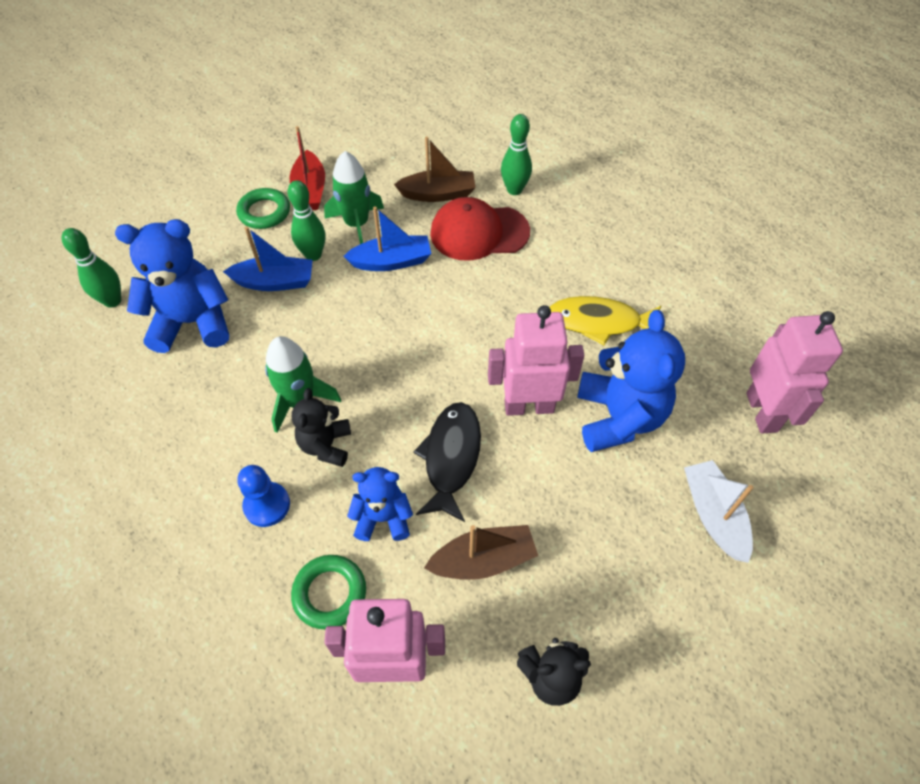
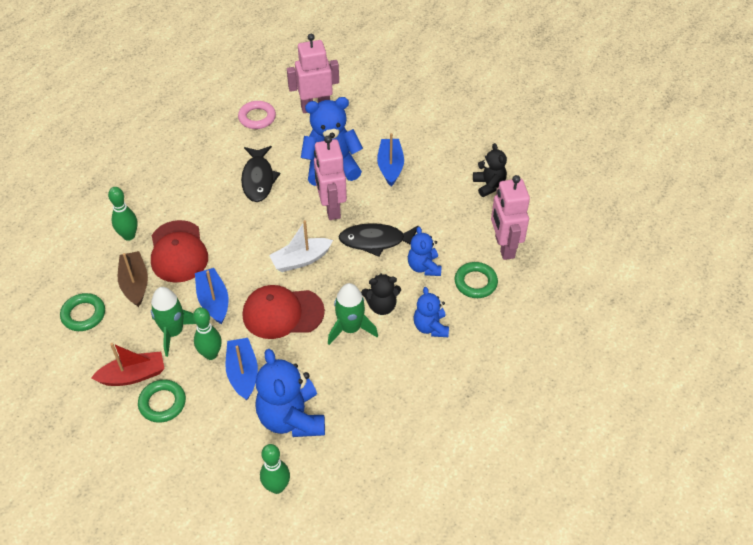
camera: 100 degrees left, 5 degrees down
(267, 505) = (430, 327): blue pawn -> blue teddy bear
(350, 328) = (282, 313): none -> red cap
(405, 154) = (83, 314): none -> green ring
(483, 560) = (437, 218): brown boat -> none
(599, 322) = (258, 179): yellow fish -> black fish
(613, 506) = (390, 166): none -> blue boat
(713, 515) = (386, 127): white boat -> white boat (301, 260)
(733, 331) = (257, 117): none -> pink ring

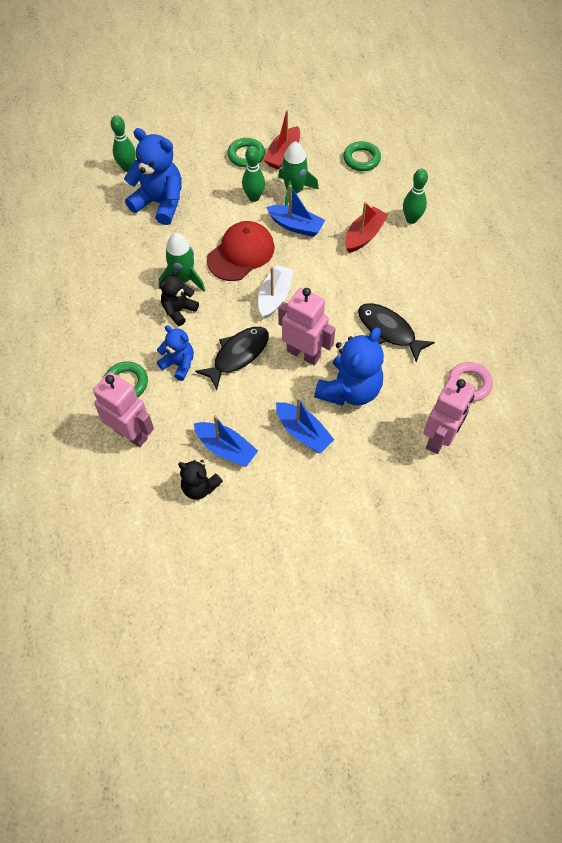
camera: 135 degrees right, 10 degrees up
(135, 283) = (360, 197): brown boat -> none
(178, 252) = (364, 235): red cap -> red boat
(243, 373) = (220, 203): blue boat -> blue boat (226, 448)
(430, 327) = (128, 323): blue teddy bear -> none

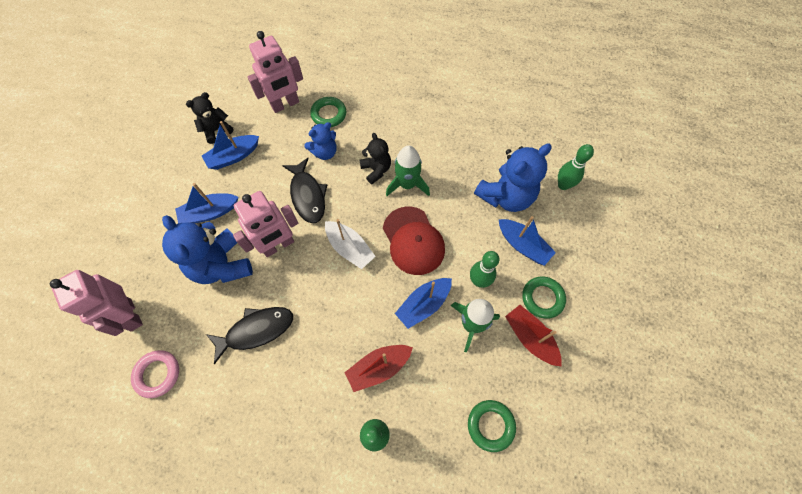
camera: 115 degrees right, 5 degrees up
(204, 179) = (522, 245): none -> blue boat
(364, 235) = (379, 367): red boat -> red boat turned 90 degrees clockwise

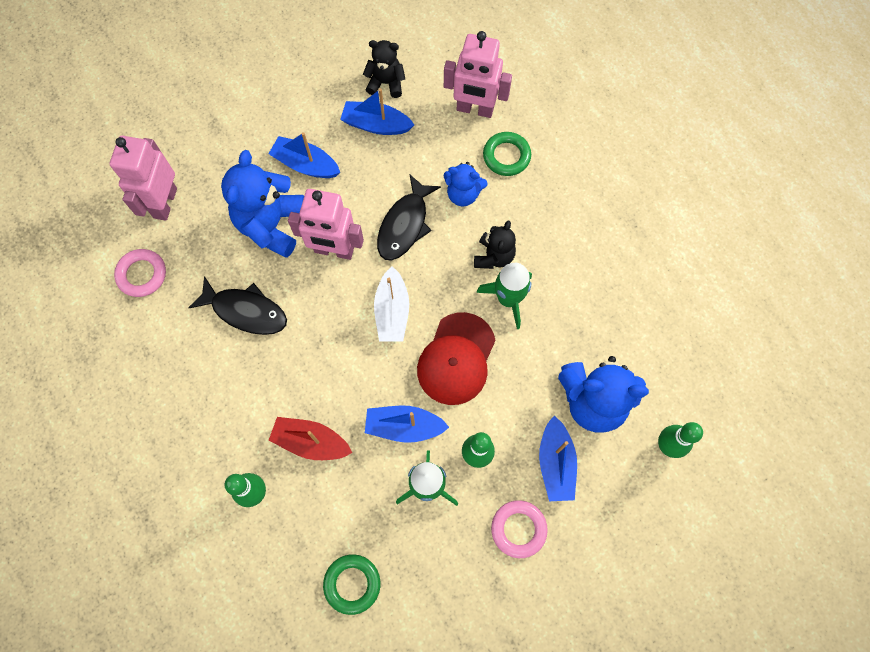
camera: 45 degrees right, 5 degrees up
(530, 337) = (467, 550): red boat -> none
(542, 298) = (518, 529): green ring -> pink ring

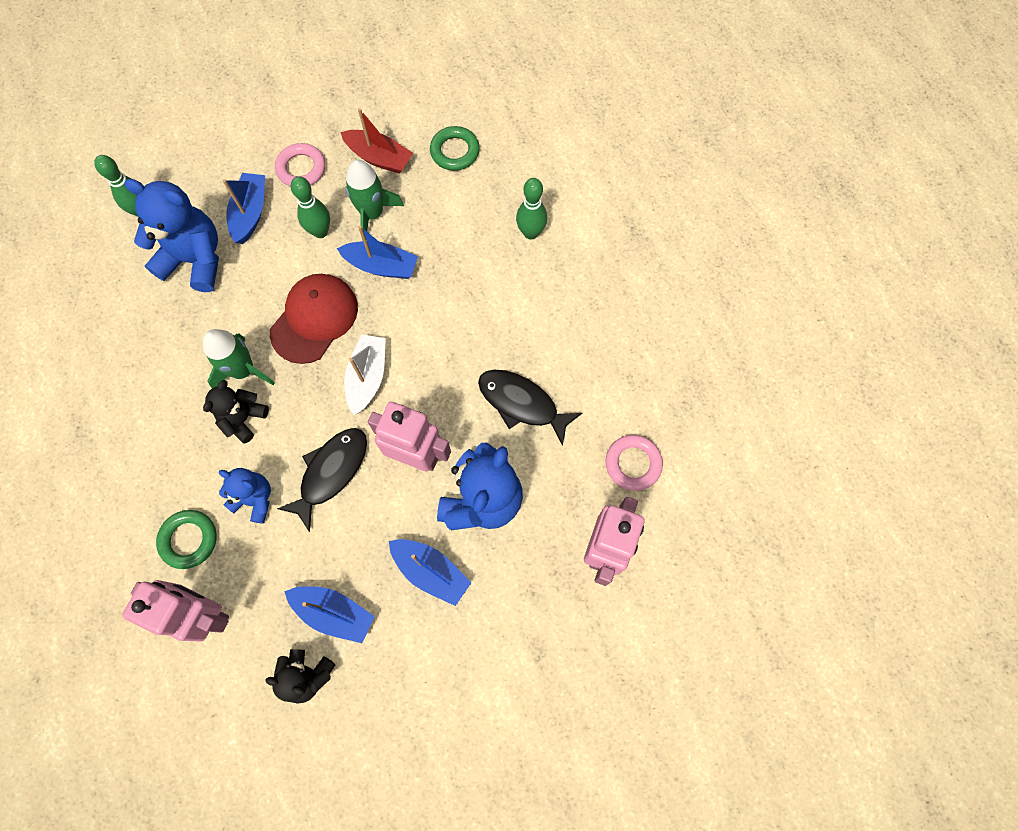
camera: 170 degrees left, 0 degrees up
(311, 442) = (472, 267): red boat -> red boat (379, 158)

